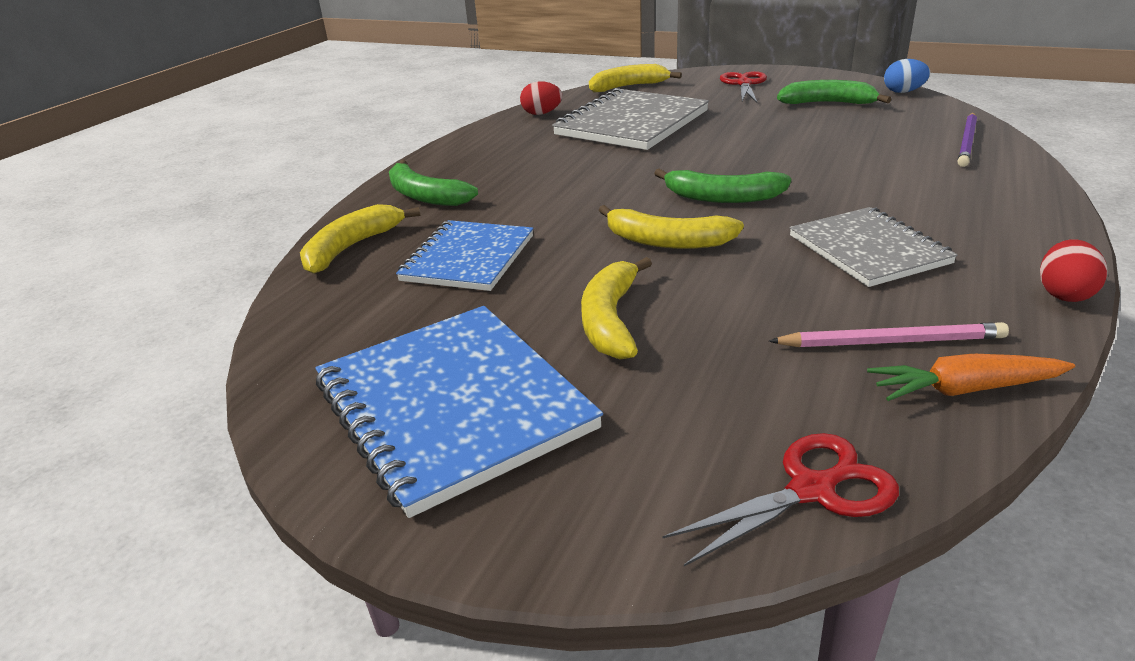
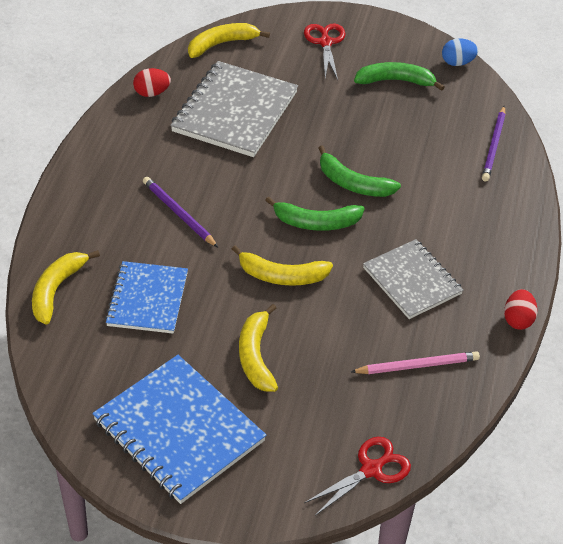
camera: 15 degrees left, 15 degrees up
(425, 196) = (89, 223): green banana -> green banana (353, 184)
(540, 190) = (179, 214): none -> purple pencil
(964, 389) = (450, 399): orange carrot -> none

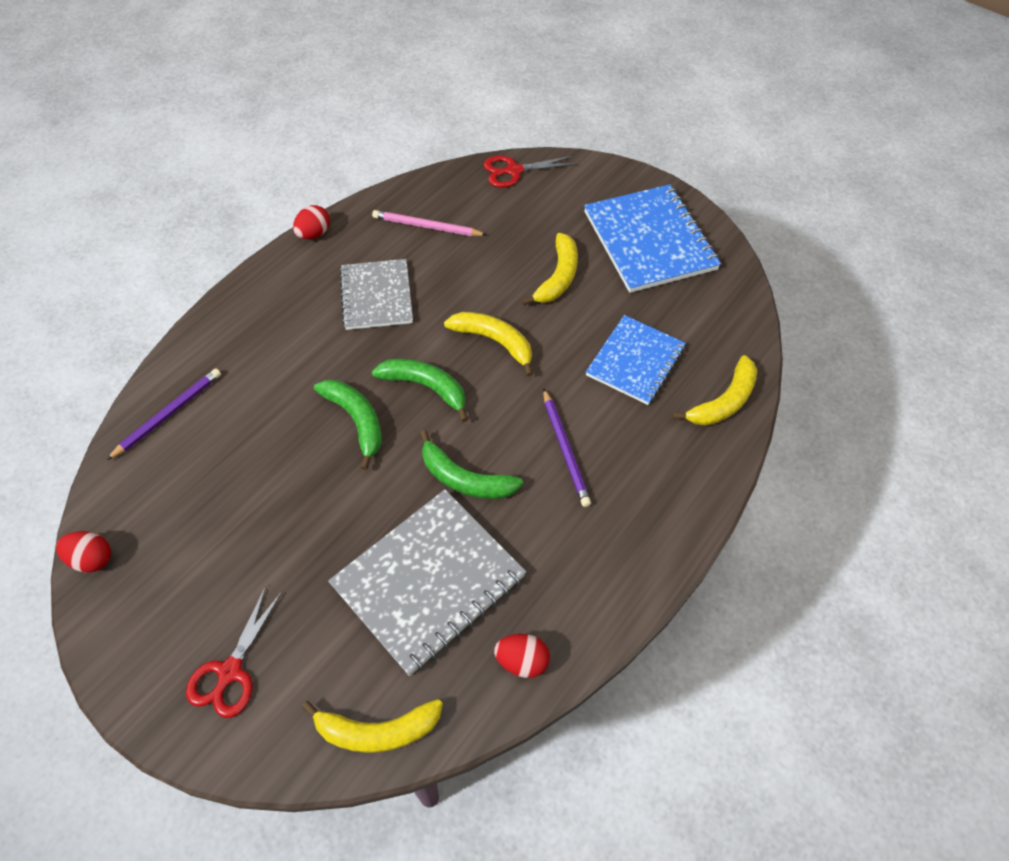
camera: 155 degrees left, 10 degrees up
(395, 81) = (194, 557): green banana -> green banana (465, 479)
(457, 62) = (92, 559): blue egg -> red egg

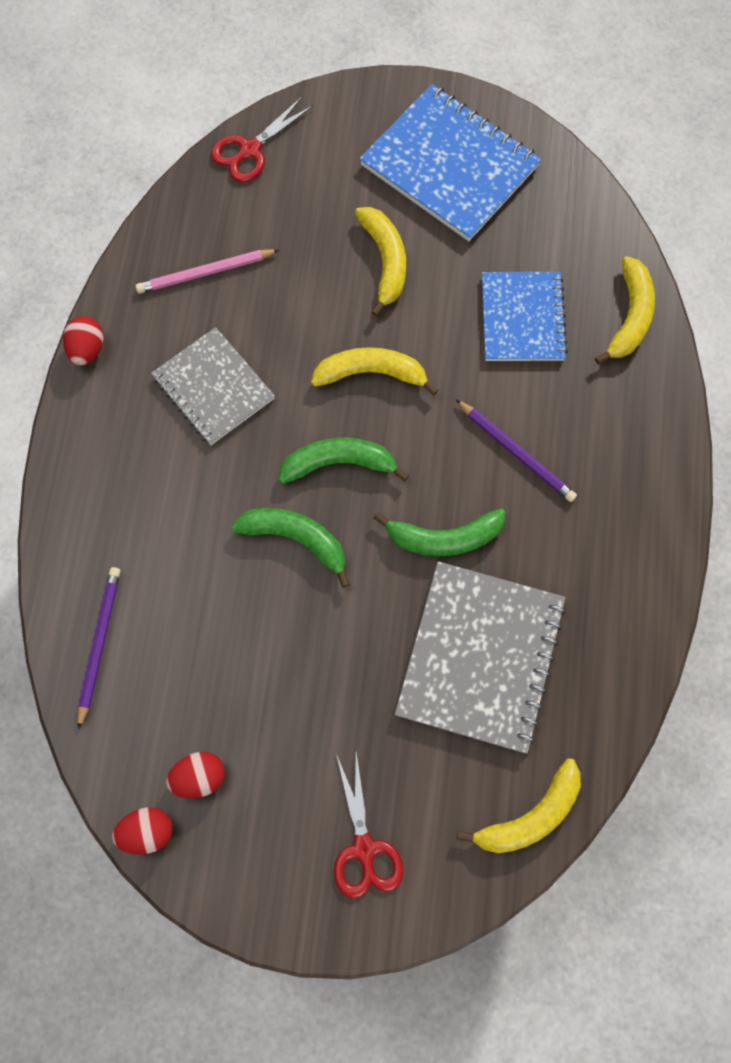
camera: 30 degrees left, 15 degrees up
(522, 661) = (610, 679): red egg -> red egg (199, 777)

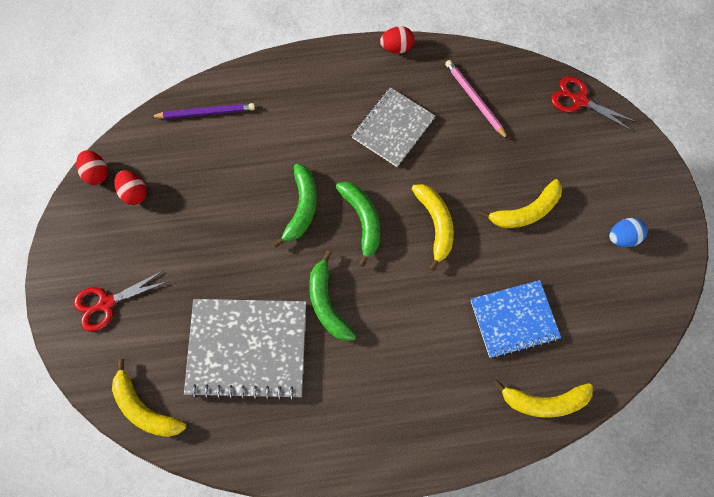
camera: 75 degrees right, 0 degrees up
(450, 165) = (622, 237): blue notebook -> blue egg
(516, 452) = (405, 339): purple pencil -> none

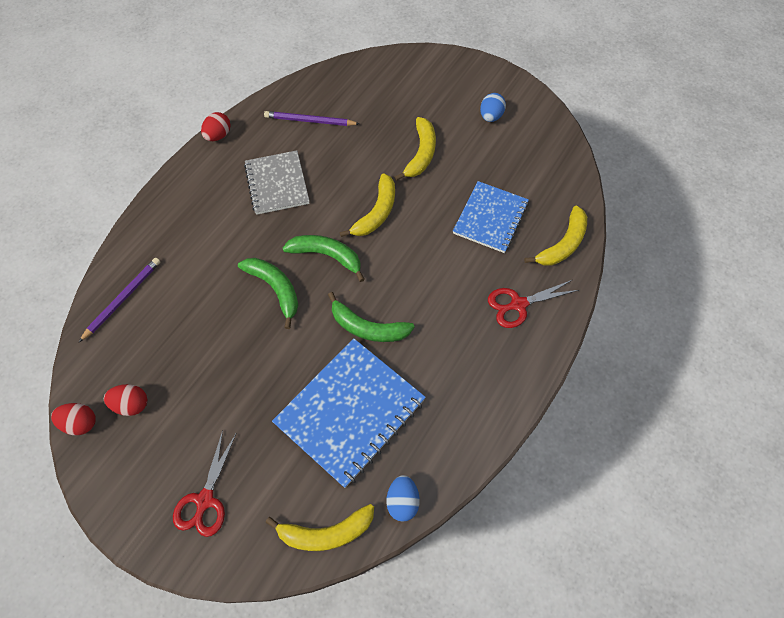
camera: 50 degrees left, 10 degrees down
(209, 445) = (402, 502): none -> blue egg
(247, 348) = (350, 412): grey notebook -> blue notebook
(435, 224) = (376, 212): yellow banana -> yellow banana turned 90 degrees clockwise
(474, 100) = (310, 121): pink pencil -> purple pencil
(579, 100) = (374, 67): red scissors -> red scissors (518, 304)

